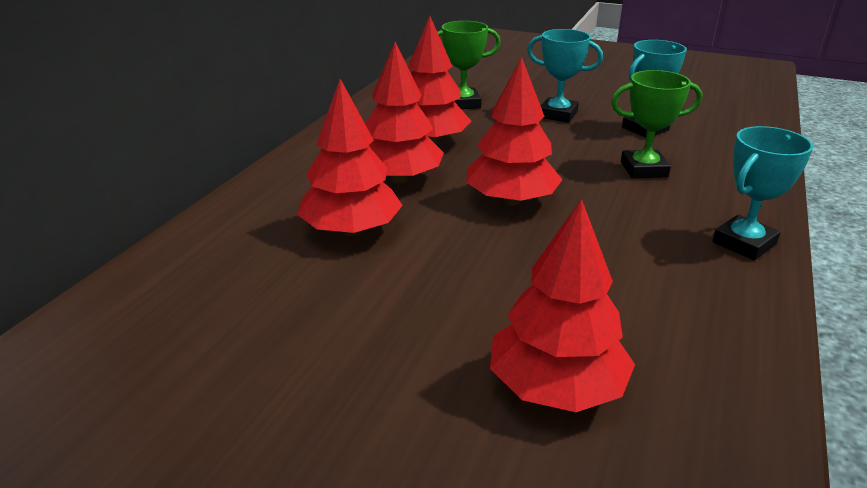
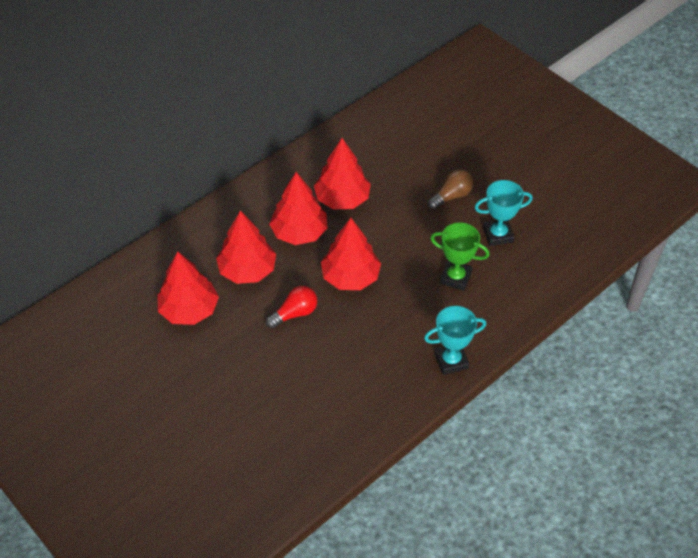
camera: 25 degrees right, 20 degrees up
(463, 103) = (395, 159): green trophy -> none
(467, 256) = (294, 313): none -> red light bulb
(556, 387) = (278, 407): red tree -> red tree (189, 310)
(558, 114) = (451, 196): turquoise trophy -> brown light bulb

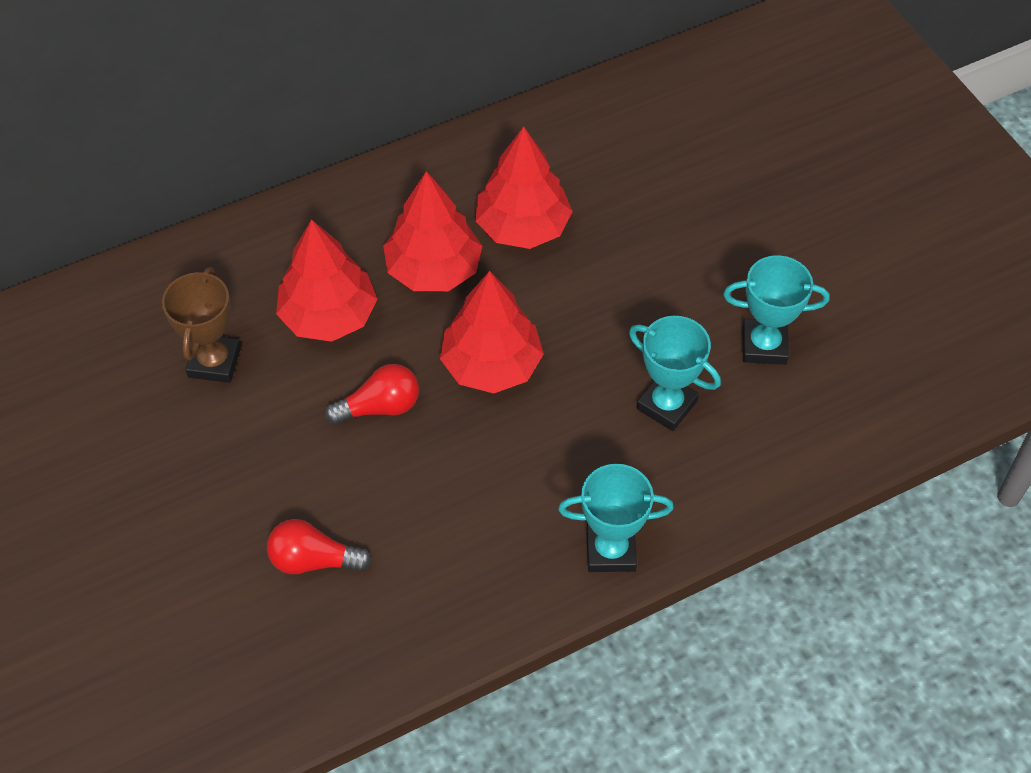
camera: 15 degrees right, 5 degrees up
(189, 310) = (214, 362): red tree -> brown trophy
(286, 404) = (314, 560): none -> red light bulb
(451, 196) = (707, 260): brown light bulb -> none
(455, 277) = (666, 405): green trophy -> turquoise trophy

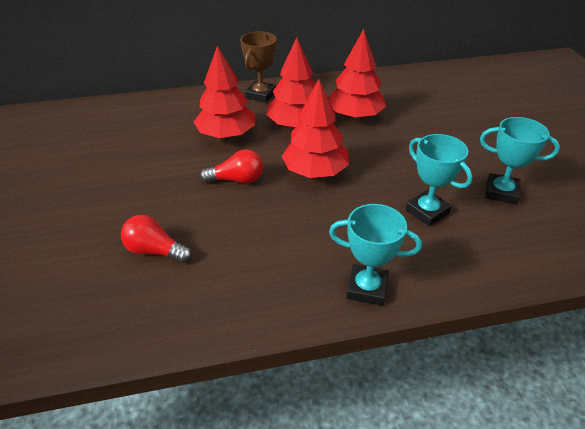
camera: 15 degrees right, 15 degrees down
(214, 362) = (151, 144): brown trophy -> brown trophy (261, 95)

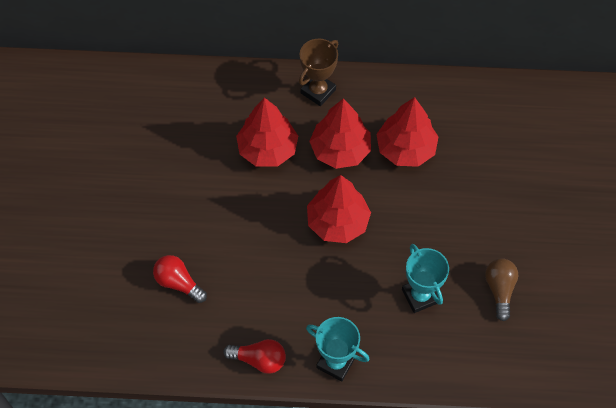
camera: 15 degrees right, 20 degrees up
(237, 180) = (263, 215): red light bulb -> red light bulb (259, 360)
(501, 192) = (499, 290): turquoise trophy -> brown light bulb

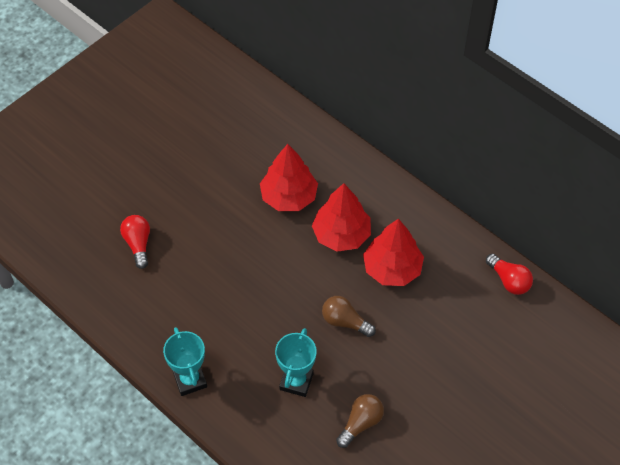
camera: 40 degrees right, 5 degrees down
(259, 360) = (140, 337): red light bulb -> red light bulb (509, 280)
(318, 91) = (367, 181): brown trophy -> none
(337, 222) = (288, 284): red tree -> none
(411, 219) = (345, 322): none -> brown light bulb

